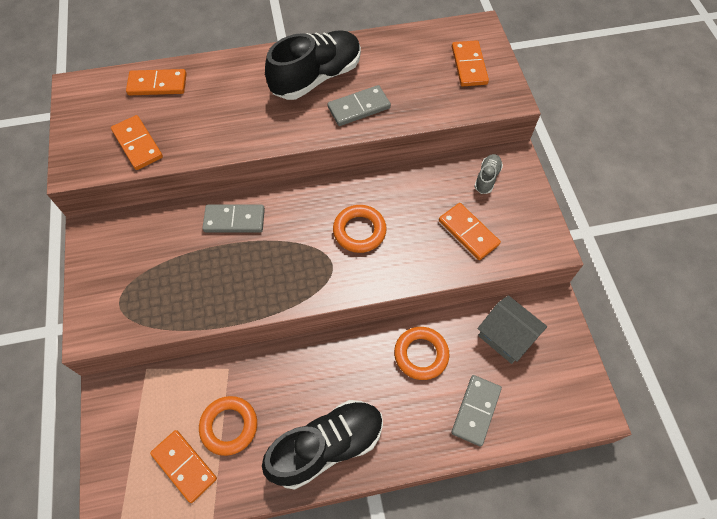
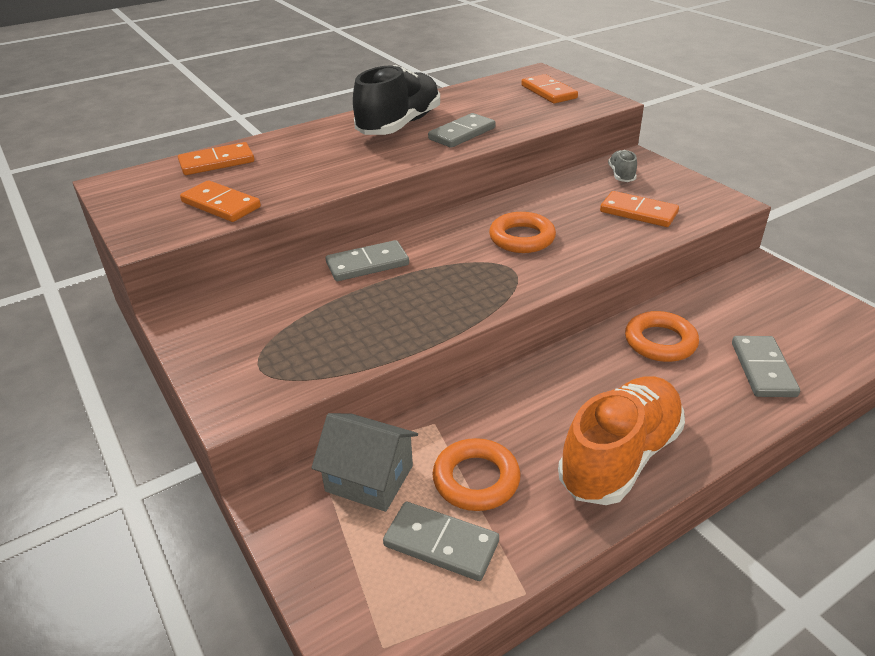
camera: 20 degrees left, 25 degrees down
(184, 466) = (441, 544): orange domino -> grey domino
(327, 446) = (620, 457): black shoe -> orange shoe
(506, 336) = (737, 302): grey house -> grey house (369, 478)

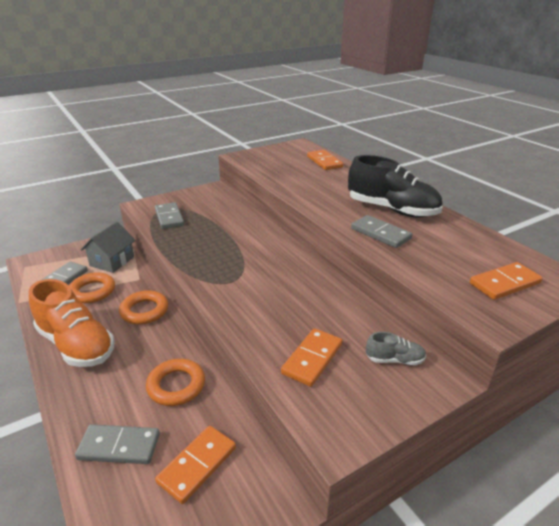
camera: 90 degrees right, 5 degrees down
(221, 205) = (271, 167): orange domino -> orange domino (197, 465)
(367, 264) = (249, 231): grey domino -> grey domino (169, 217)
(522, 238) = (272, 288): orange ring -> orange ring (144, 311)

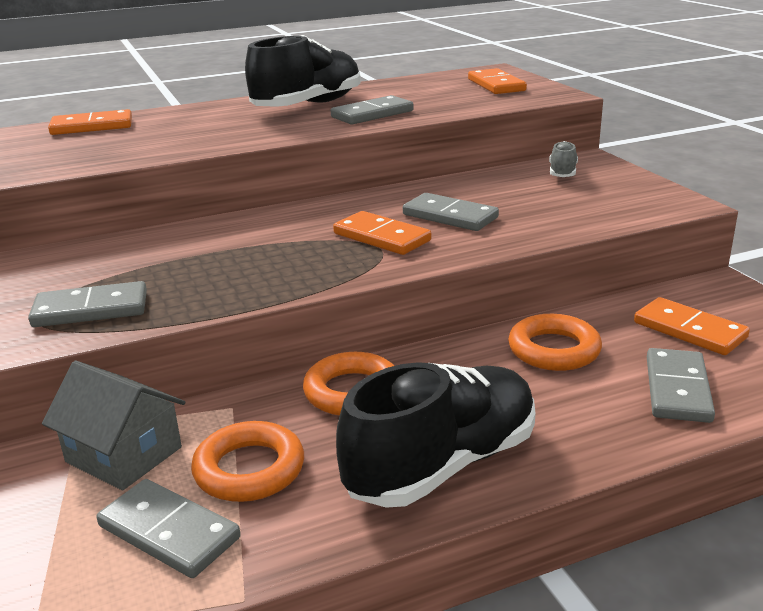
camera: 80 degrees left, 5 degrees down
(76, 344) = (442, 464): orange shoe -> black shoe
(284, 304) = (450, 216): none -> grey domino
(312, 359) = (564, 207): orange domino -> orange domino (382, 237)

